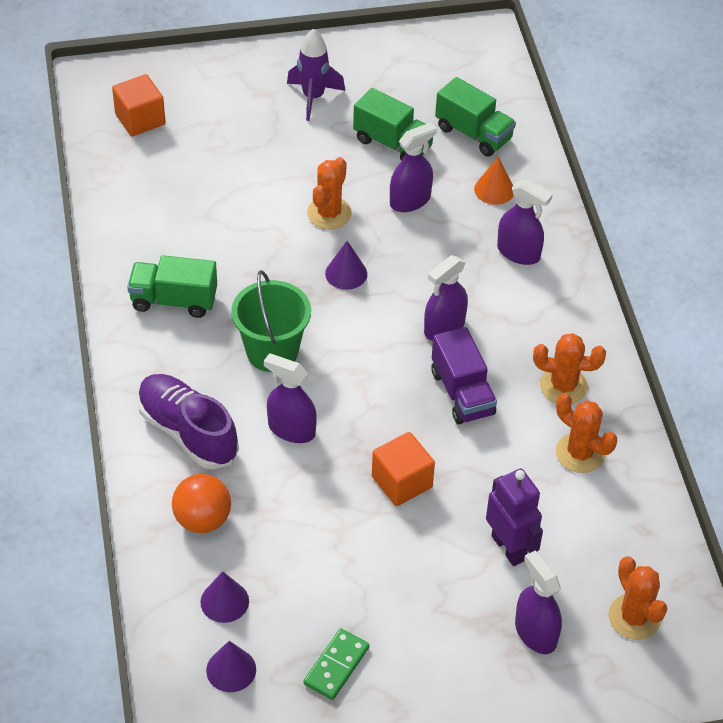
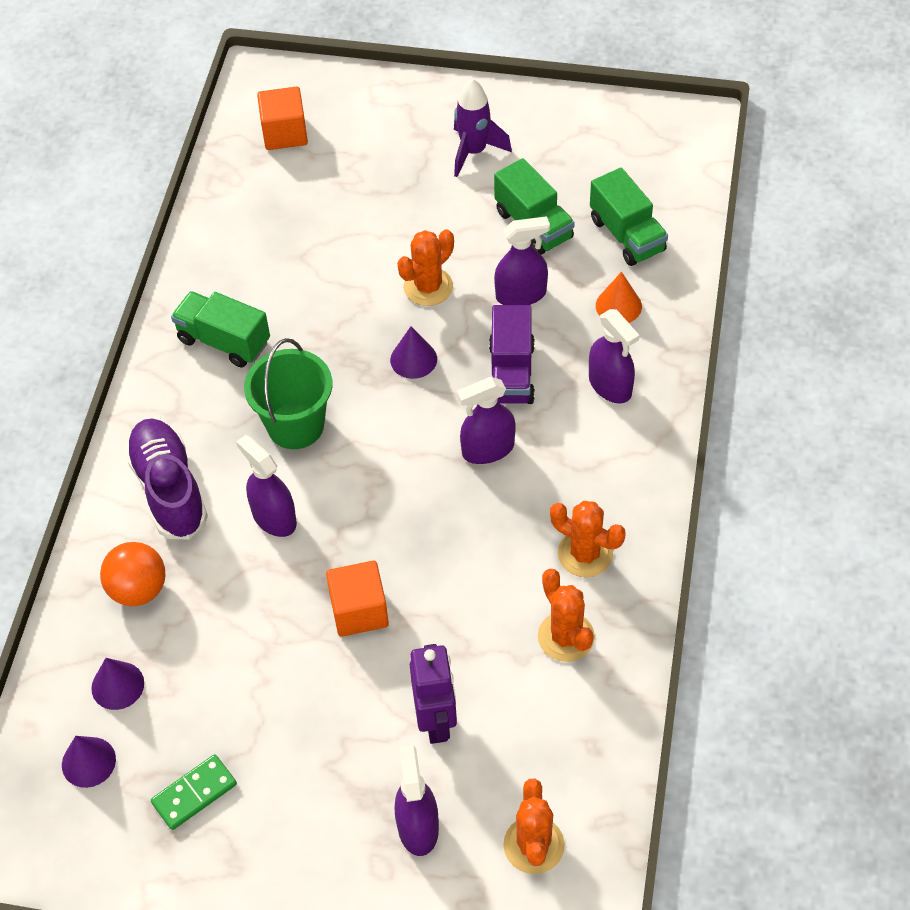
camera: 25 degrees right, 5 degrees up
(462, 393) = (471, 529): purple truck -> purple truck (511, 373)

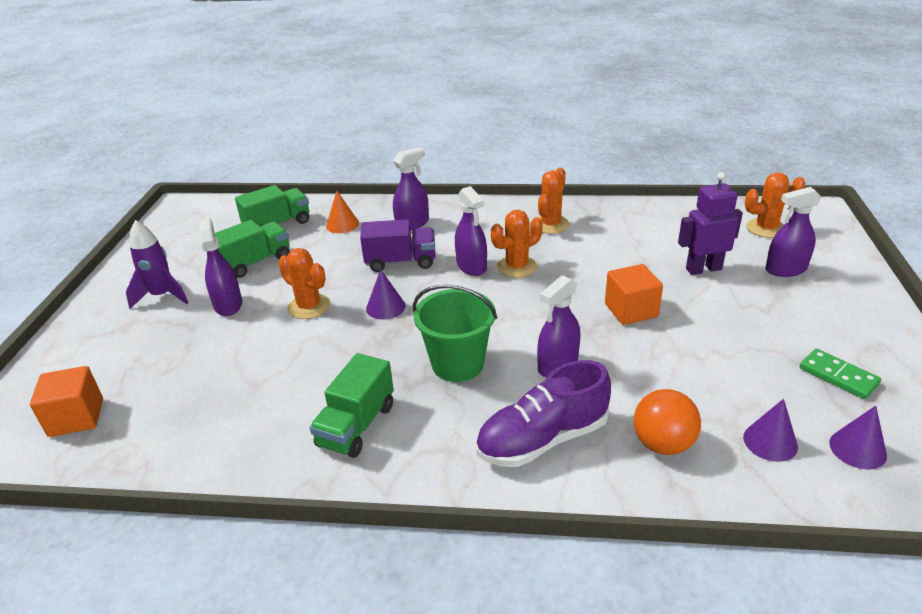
camera: 95 degrees left, 20 degrees down
(521, 295) = (325, 263): purple spray bottle -> purple spray bottle (228, 305)
(566, 637) = (615, 227): orange cactus -> orange cactus (517, 267)

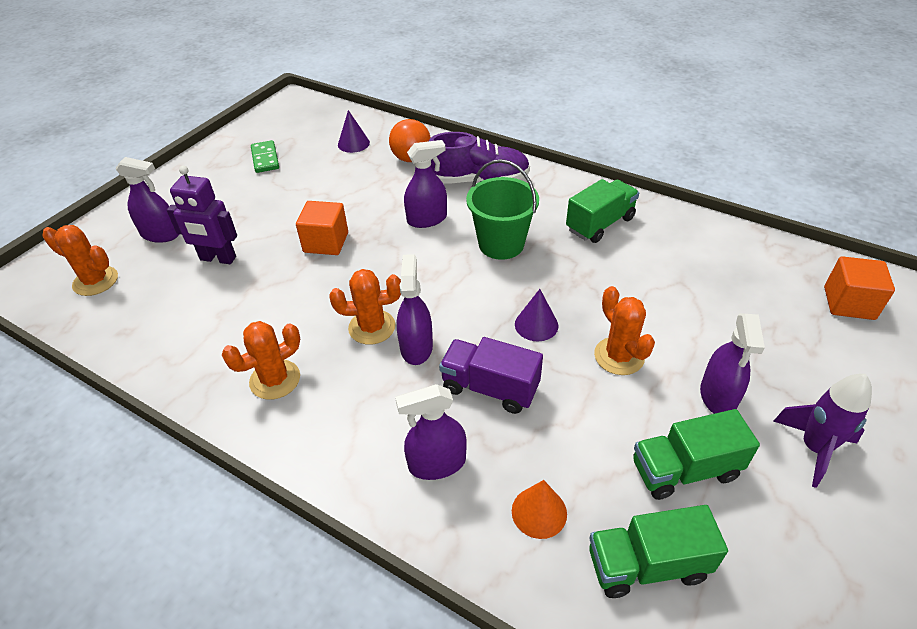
camera: 155 degrees left, 10 degrees up
(857, 449) = (316, 129): purple cone -> none

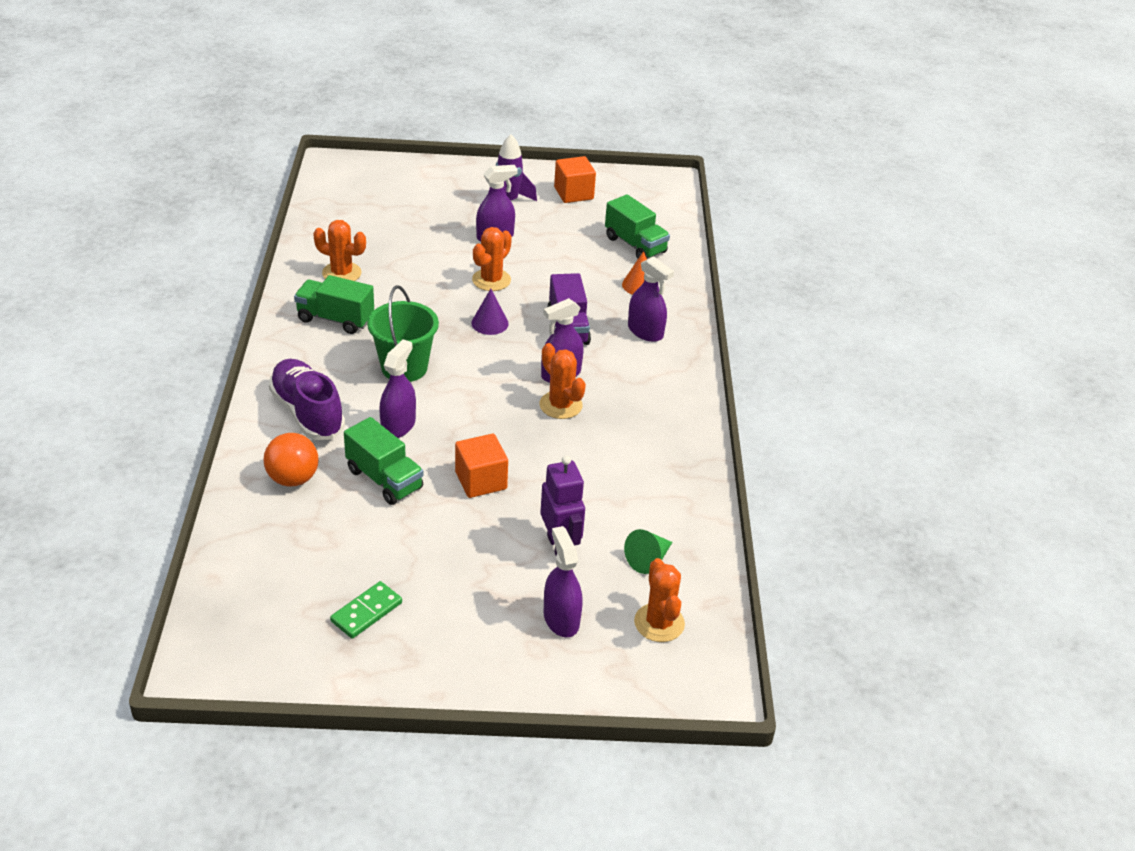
camera: 125 degrees left, 5 degrees down
(150, 302) = (648, 559): none -> green cone
(275, 380) = (652, 433): orange cactus -> orange cactus (341, 273)
(353, 143) = (286, 543): purple cone -> none
(427, 219) = (398, 426): purple spray bottle -> purple spray bottle turned 75 degrees clockwise
(684, 470) = (564, 241): green truck -> green truck (384, 479)
(849, 303) = (359, 195): orange cube -> orange cube (573, 193)

